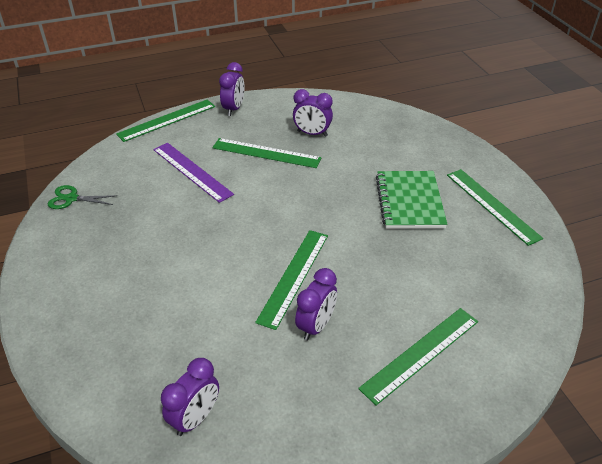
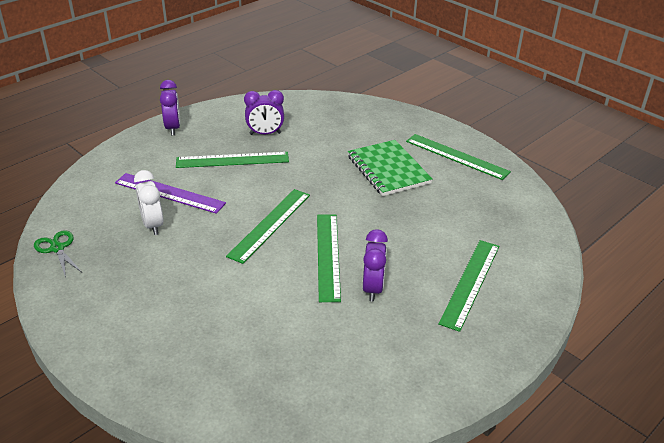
camera: 25 degrees left, 5 degrees down
(71, 198) = (57, 248): green scissors -> green scissors turned 75 degrees clockwise
(159, 199) = (153, 225): none -> white clock
(167, 120) = (109, 153): green ruler -> green ruler (270, 224)
(195, 418) = (317, 392): purple clock -> none

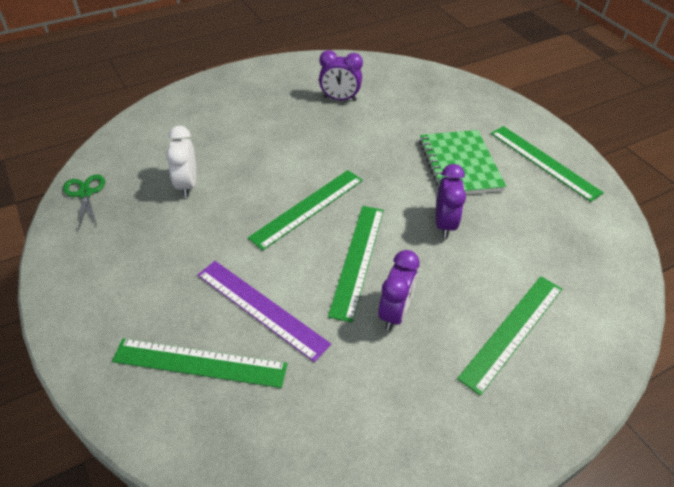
camera: 15 degrees right, 10 degrees up
(169, 193) = (217, 151): purple ruler -> purple ruler (261, 308)
(173, 128) = (248, 77): purple clock -> purple clock (444, 224)
(232, 160) = (295, 124): green ruler -> green ruler (200, 363)

